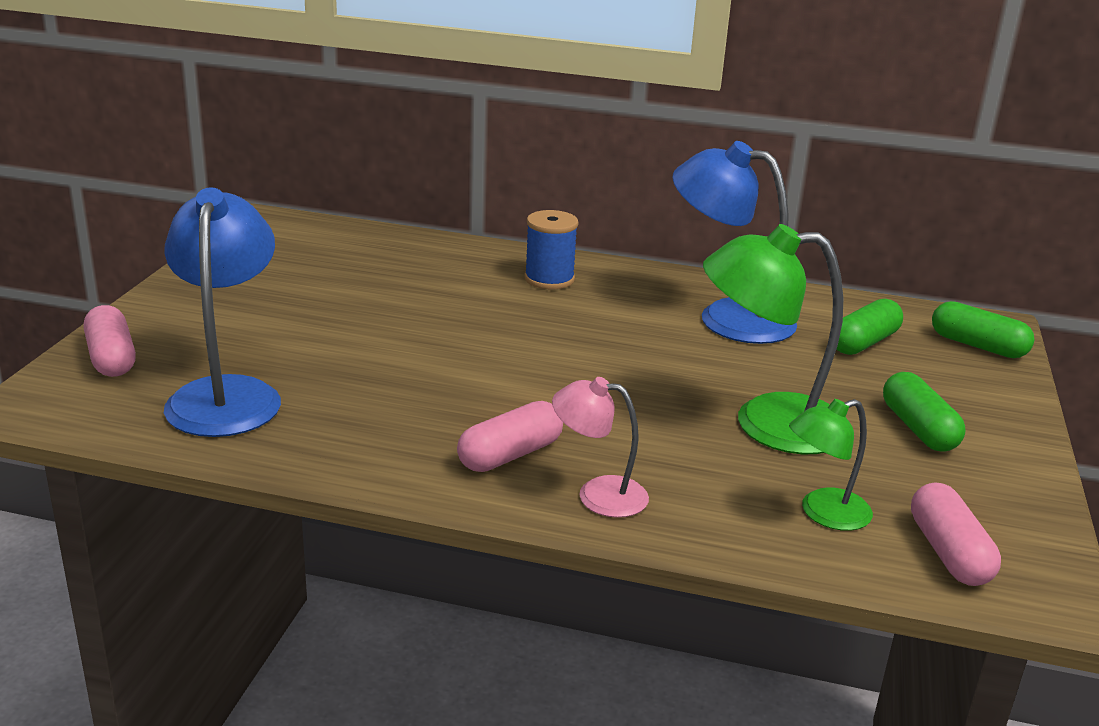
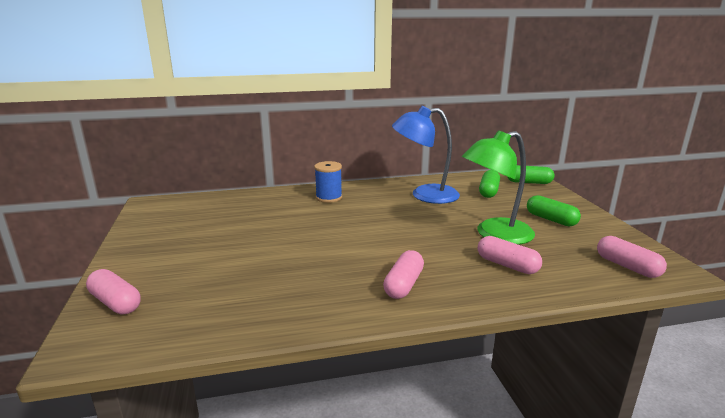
camera: 25 degrees left, 5 degrees down
(227, 394) = (214, 301): blue lamp -> none
(598, 494) = (466, 290): pink lamp -> none
(720, 479) = (507, 265): none -> pink capsule
(823, 513) = (564, 266): green lamp -> none

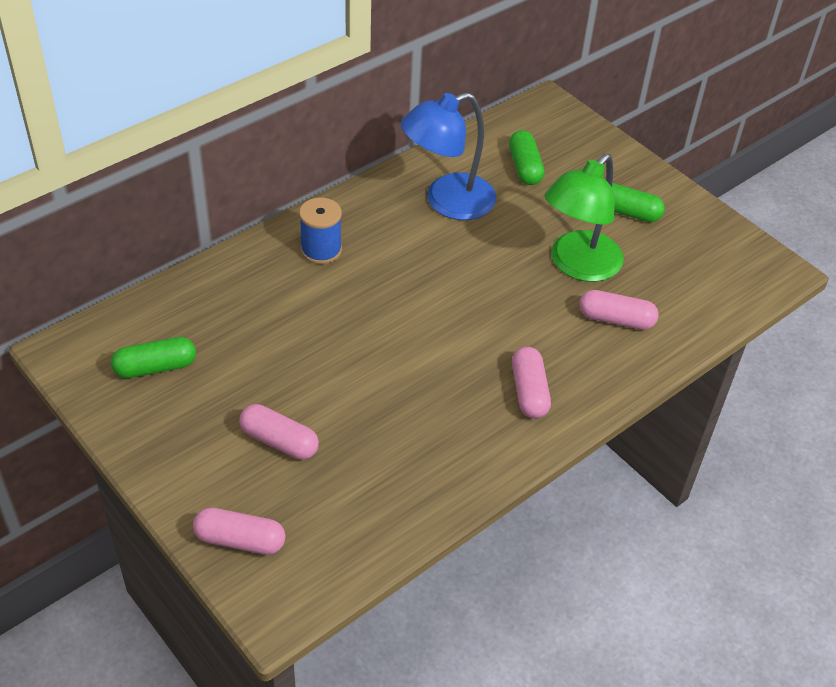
camera: 30 degrees left, 25 degrees up
(529, 182) = (565, 127): green capsule -> green capsule (155, 367)
(627, 267) = (732, 279): pink capsule -> pink capsule (279, 441)

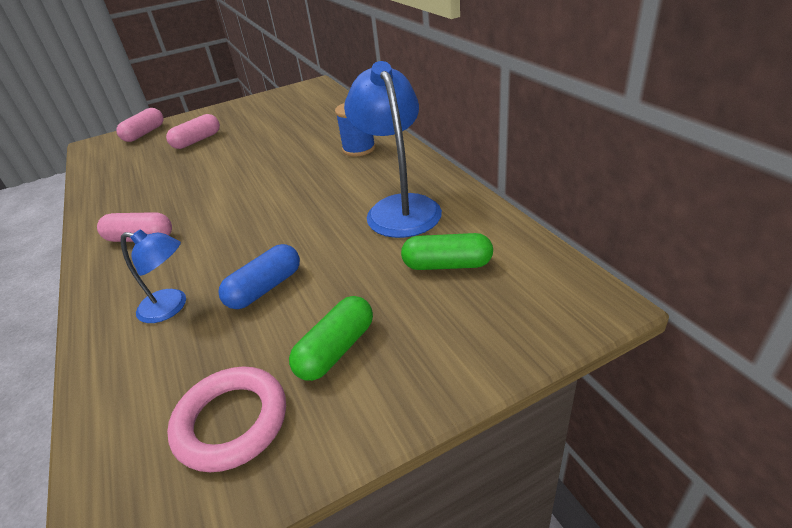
camera: 110 degrees right, 10 degrees down
(155, 367) = (283, 105): green capsule -> none
(577, 265) = (265, 288): green lamp -> blue capsule
(616, 319) = (171, 307): pink capsule -> blue lamp
(697, 247) = (231, 422): none -> pink ring

